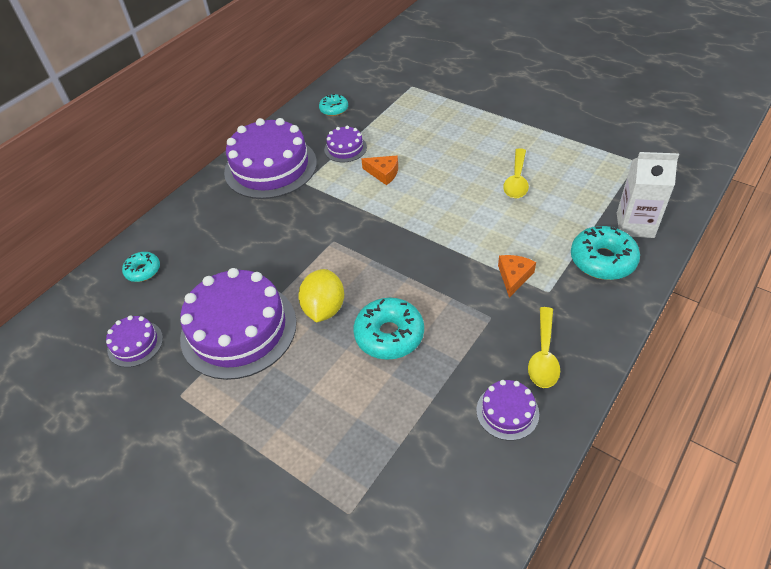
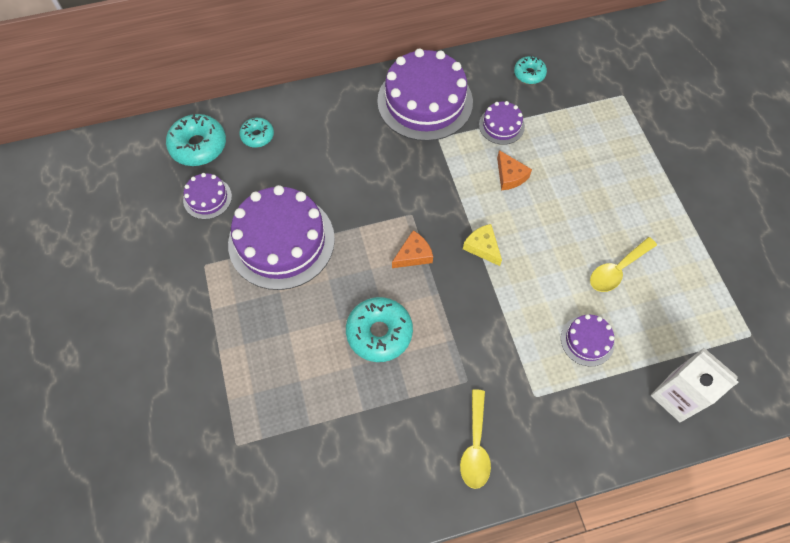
camera: 35 degrees right, 15 degrees up
(324, 309) = (353, 271): yellow lemon -> none
(410, 227) = (482, 247): none -> yellow cheese
(507, 412) = (404, 466): purple cake -> purple cake (587, 340)
(514, 277) = (520, 360): orange cheese -> orange cheese (413, 255)
(543, 355) = (475, 446): yellow spoon -> yellow spoon turned 45 degrees counterclockwise
(602, 260) = (610, 405): turquoise donut -> turquoise donut (198, 146)

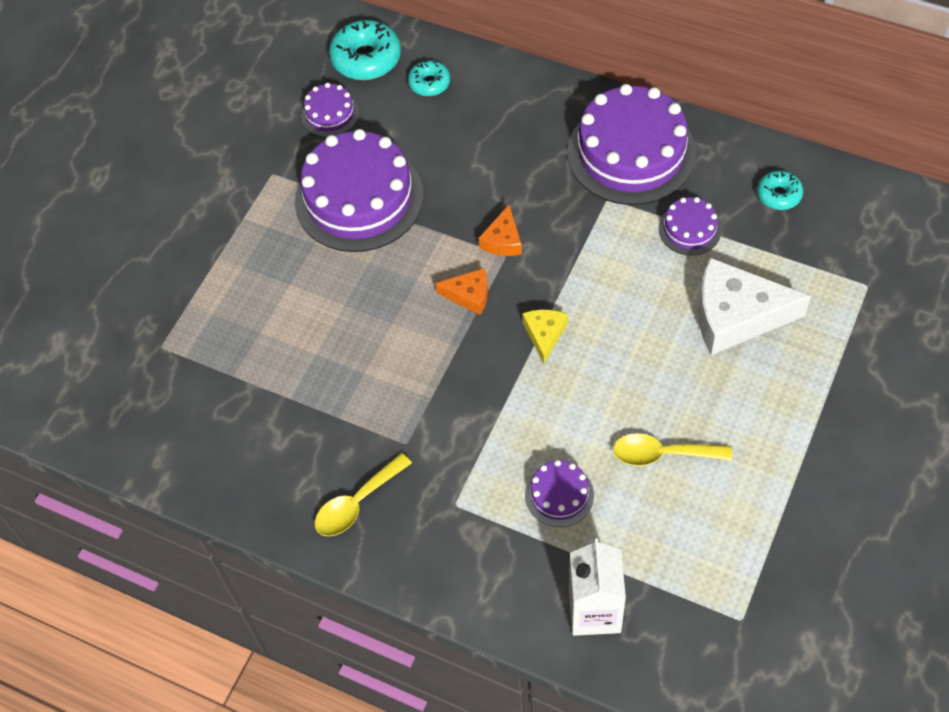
camera: 45 degrees right, 5 degrees down
(379, 333) = (368, 342): turquoise donut -> none
(510, 176) = (645, 286): orange cheese -> orange cheese (503, 240)
(575, 159) = (736, 316): none -> white cheese

